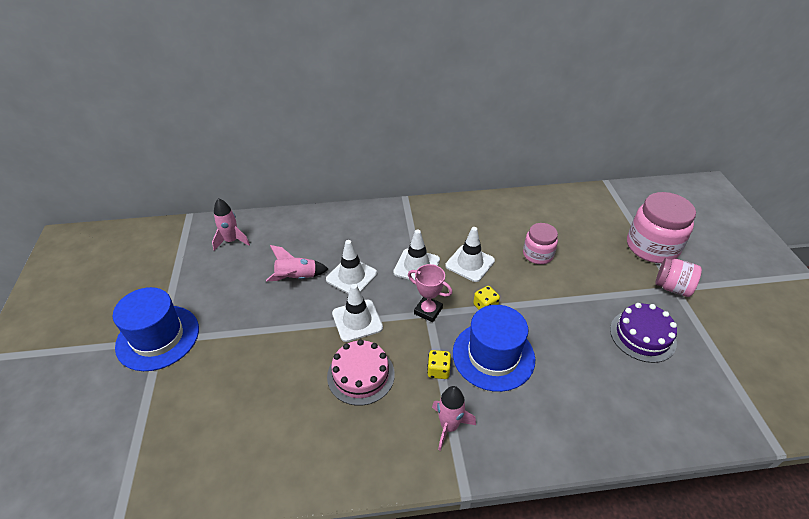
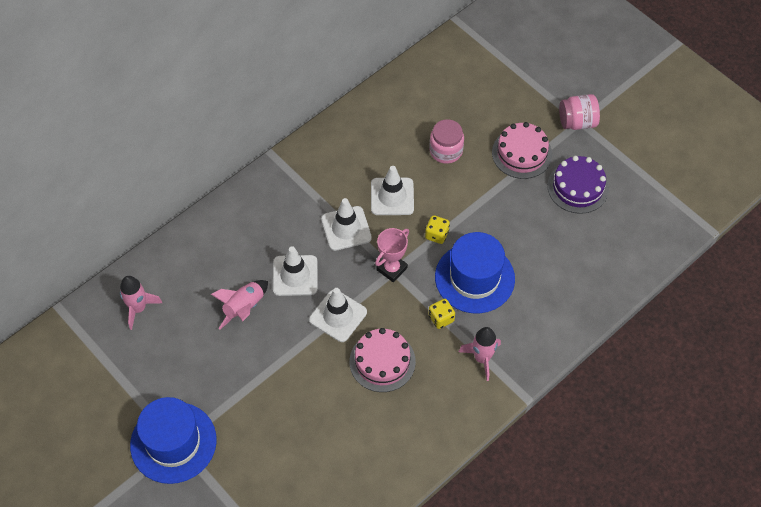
camera: 35 degrees left, 15 degrees up
(428, 311) = (391, 269): pink trophy -> pink trophy turned 45 degrees counterclockwise
(604, 286) = (521, 153): none -> pink cake
(652, 247) = (539, 84): pink jar -> none

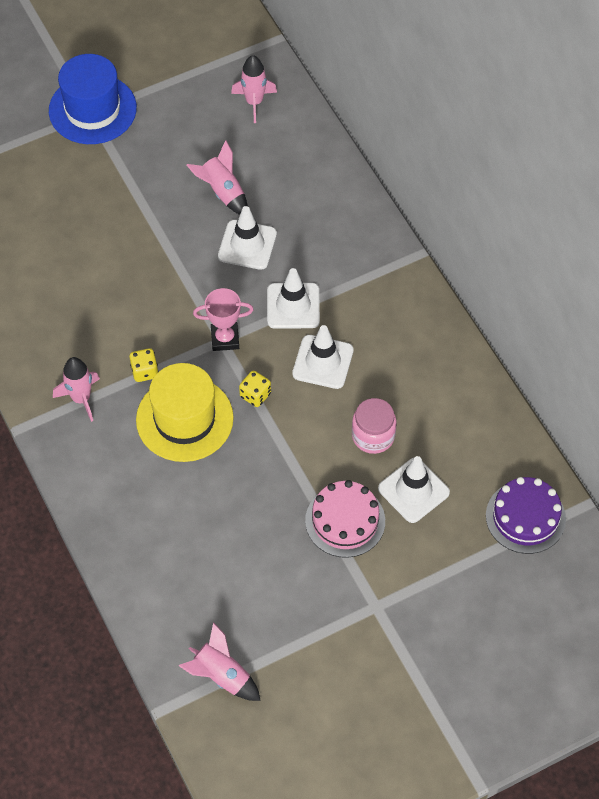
camera: 105 degrees right, 0 degrees up
(338, 316) = (183, 274): white traffic cone -> white traffic cone (413, 490)
(382, 361) = (113, 303): pink cake -> none
(391, 269) = (225, 339): pink trophy -> pink trophy turned 60 degrees counterclockwise
(474, 278) = (184, 419): blue hat -> yellow hat
(577, 122) = (376, 602): pink jar -> none
(578, 187) = (275, 570): purple cake -> purple cake (525, 517)
(670, 200) = (221, 676): none -> pink rocket

